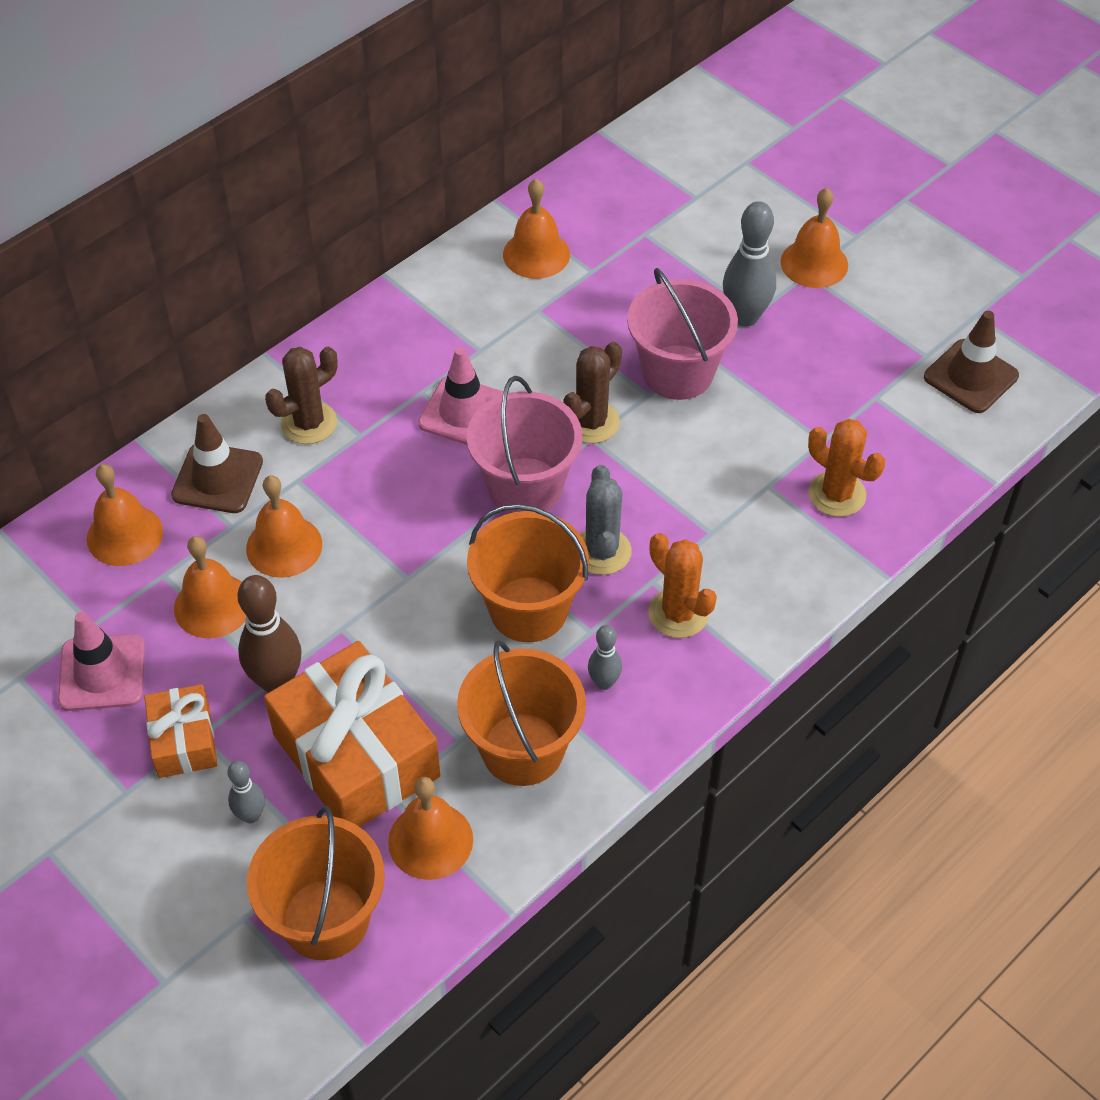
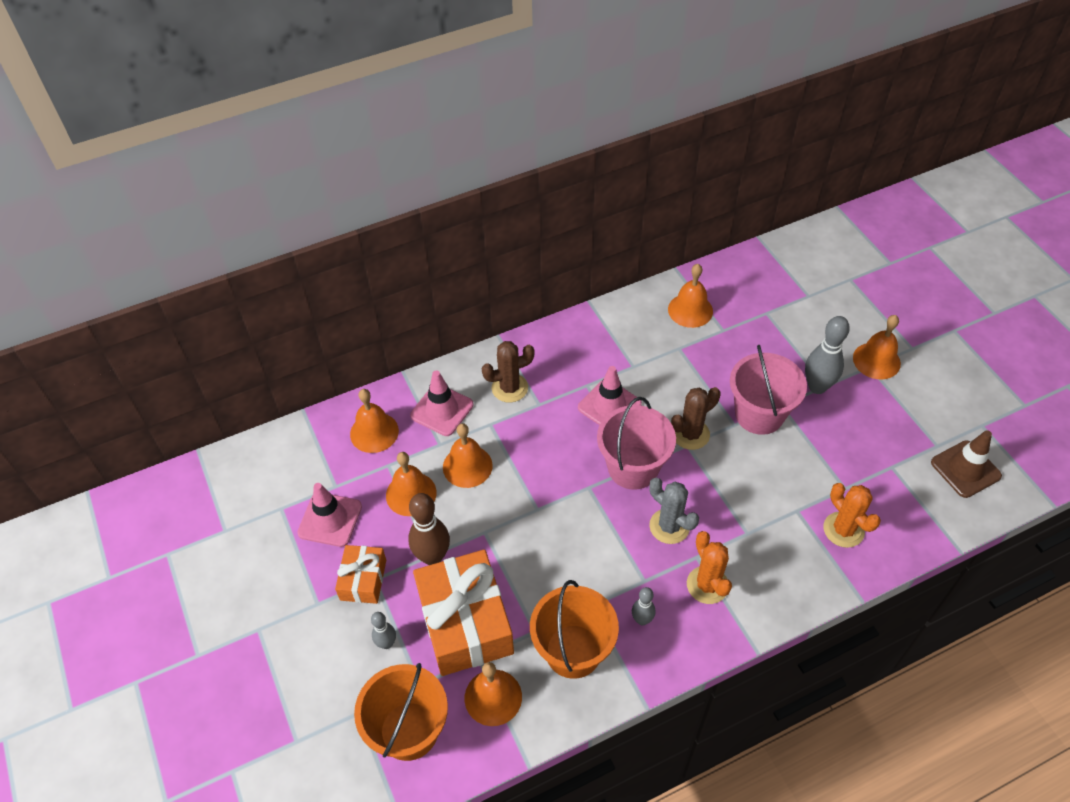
camera: 20 degrees right, 0 degrees up
(217, 478) = (442, 410): brown traffic cone -> pink traffic cone
(528, 609) = (608, 553): orange bucket -> none
(602, 551) = (669, 526): grey cactus -> grey cactus turned 60 degrees counterclockwise

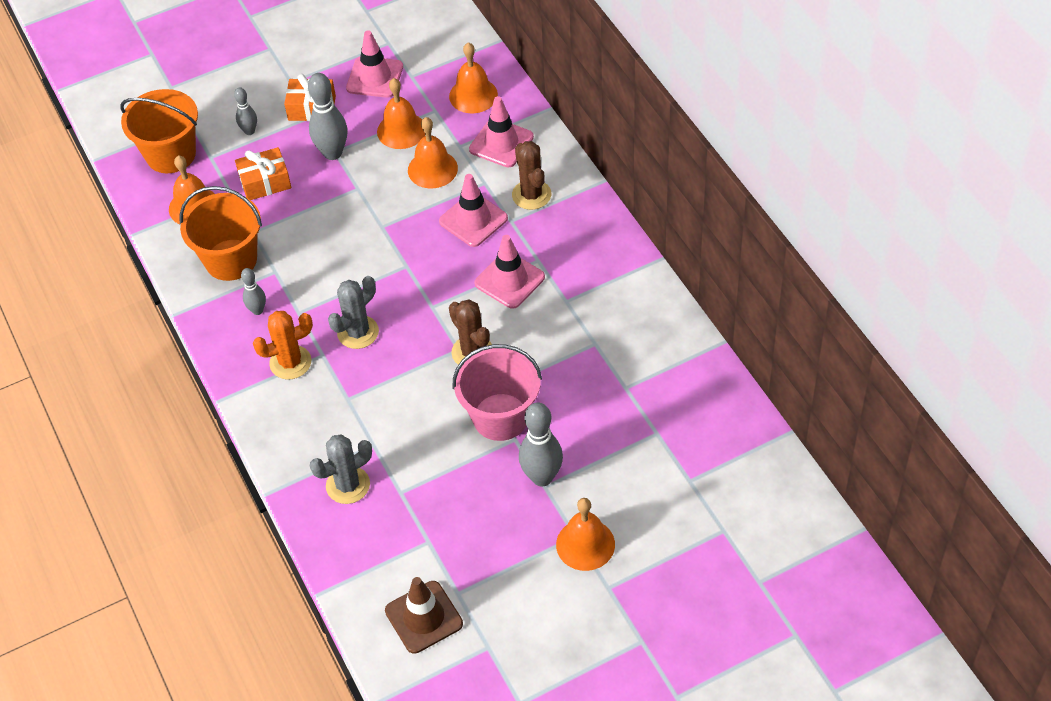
camera: 90 degrees right, 0 degrees up
(432, 557) = (332, 153): brown bowling pin -> grey bowling pin
(465, 622) = (265, 182): orange gift -> orange gift, size x0.53
(536, 433) = (473, 220): none -> pink traffic cone
(633, 467) = (429, 301): pink bucket -> none
(690, 310) = (655, 355): orange bell -> none
(843, 530) = (348, 485): orange cactus -> grey cactus

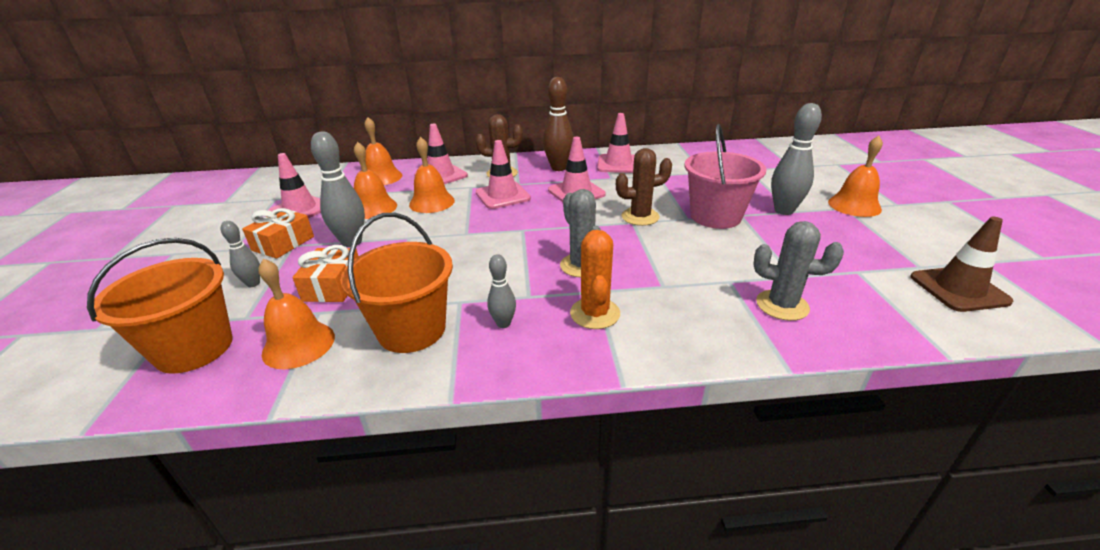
camera: 70 degrees left, 20 degrees down
(348, 485) = (782, 305): grey cactus -> grey cactus turned 60 degrees counterclockwise
(572, 241) = (558, 168): none -> brown bowling pin
(612, 295) = (618, 164): none -> pink traffic cone

